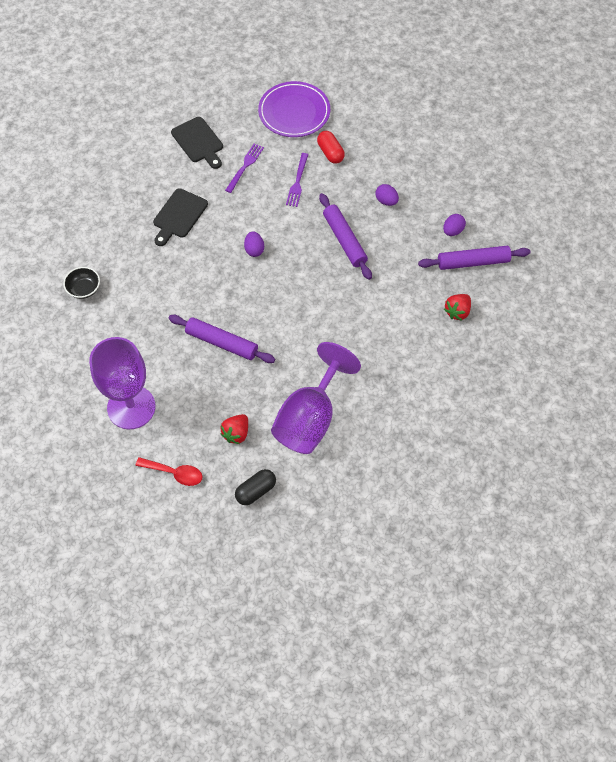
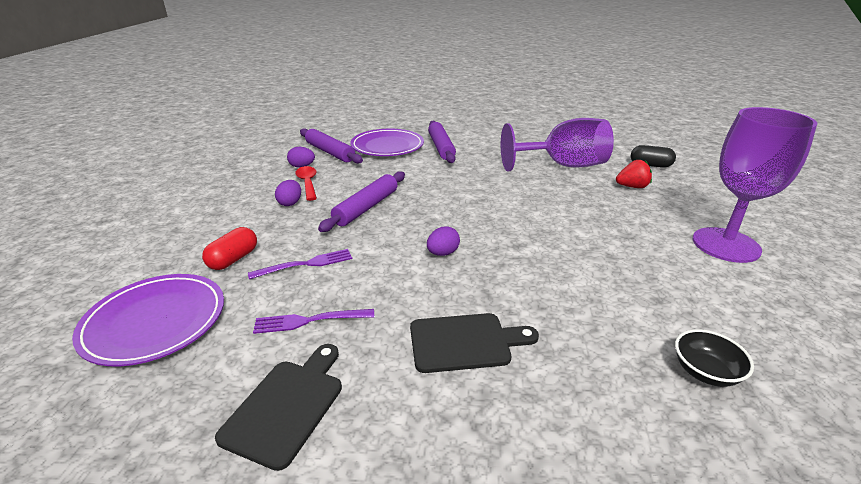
camera: 125 degrees left, 30 degrees down
(174, 473) = (714, 198): red spoon -> red spoon (308, 183)
(222, 343) = (575, 226): purple rolling pin -> purple rolling pin (441, 147)
(457, 312) = (387, 146): red strawberry -> purple plate

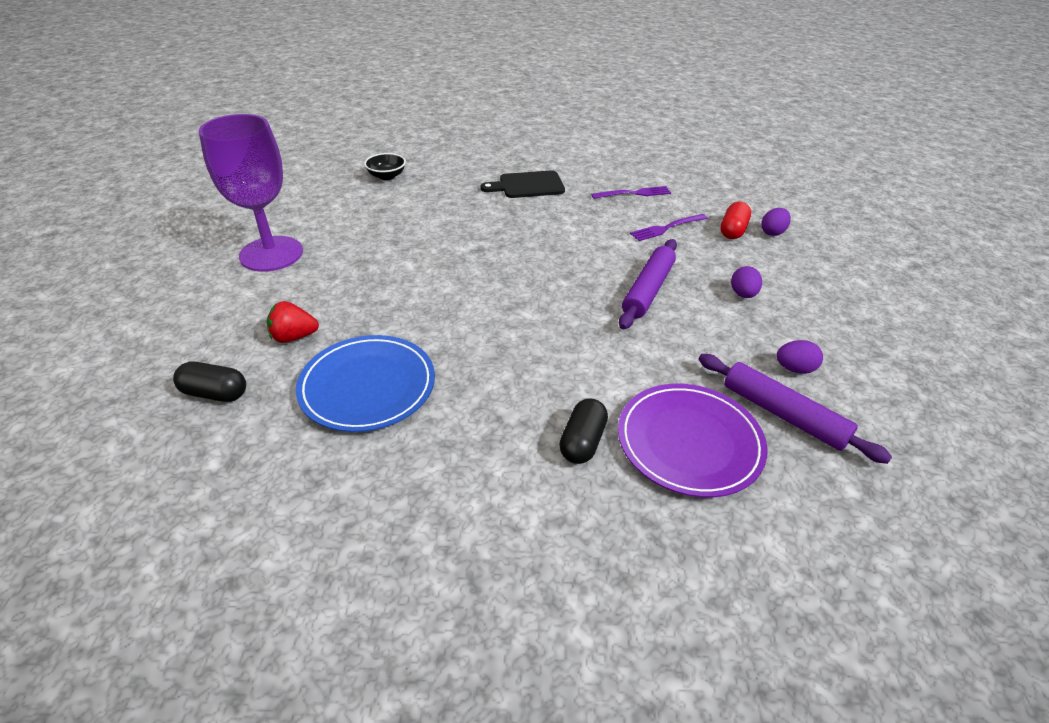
camera: 175 degrees right, 10 degrees up
(155, 321) = (736, 191): purple plate -> none
(286, 406) = (619, 162): black cutting board -> none
(308, 183) = (752, 330): red spoon -> none
(441, 147) = (582, 442): purple rolling pin -> black capsule
(442, 253) = (550, 240): purple egg -> purple egg (772, 232)
(563, 166) = (367, 386): purple goblet -> blue plate

